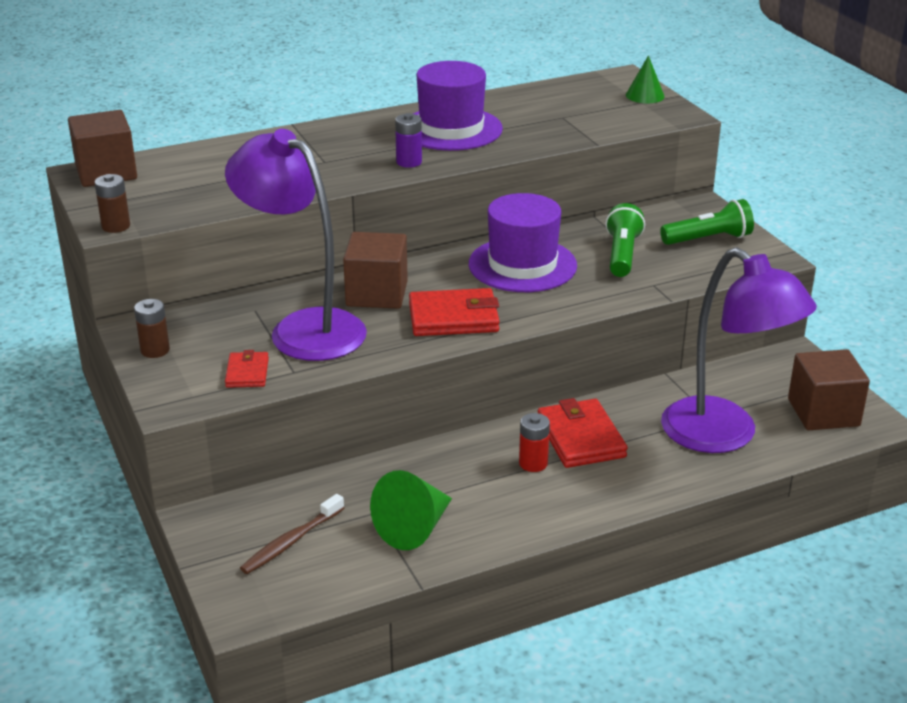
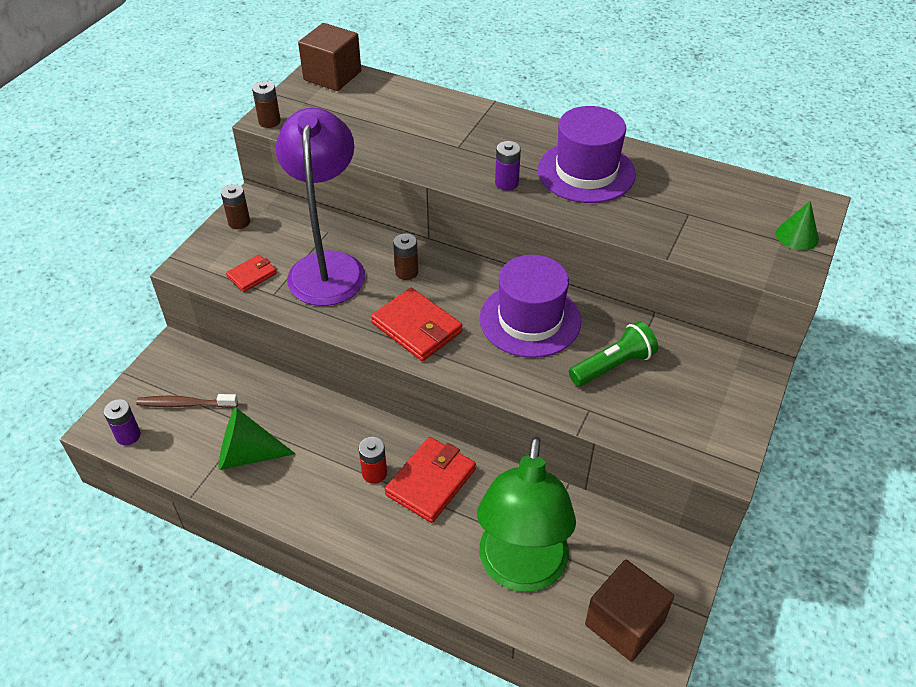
camera: 50 degrees right, 15 degrees up
(281, 598) = (128, 435): none -> purple battery
(377, 294) = (406, 272): brown cube -> brown battery
(708, 239) = (704, 404): green flashlight -> none
(724, 436) = (521, 570): purple lamp -> green lamp

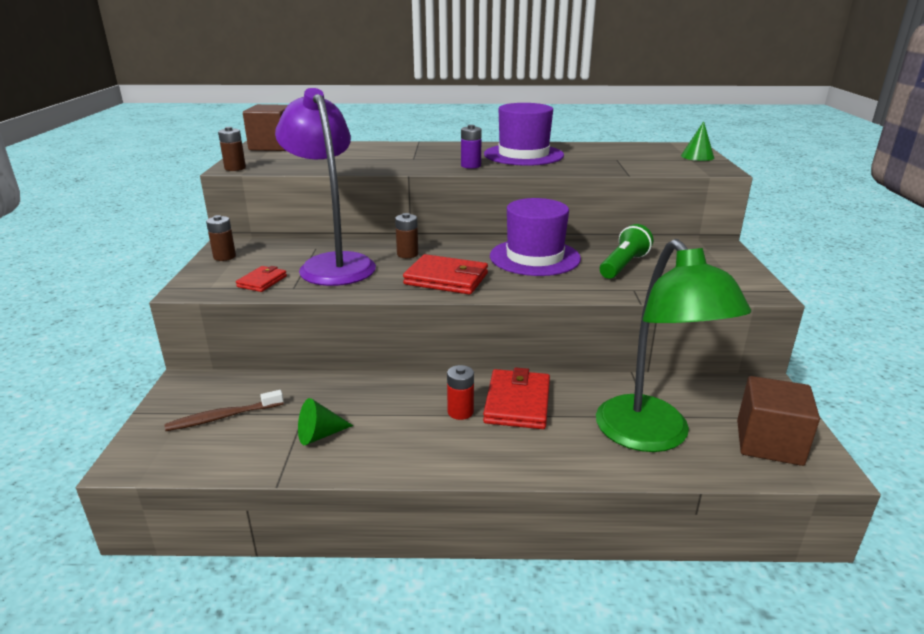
camera: 25 degrees left, 20 degrees down
(128, 435) = (168, 458): purple battery -> none
(247, 454) = (319, 435): green cone -> green cone, size x0.65

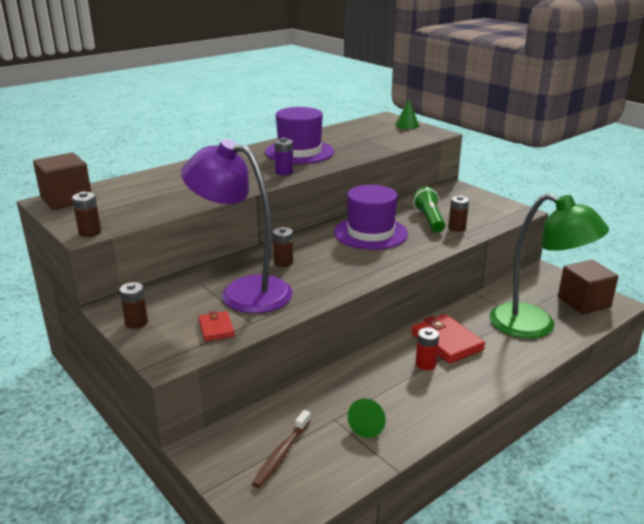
camera: 40 degrees left, 0 degrees up
(446, 279) = (345, 271): red wallet -> none
(640, 282) = (457, 228): none -> brown battery

